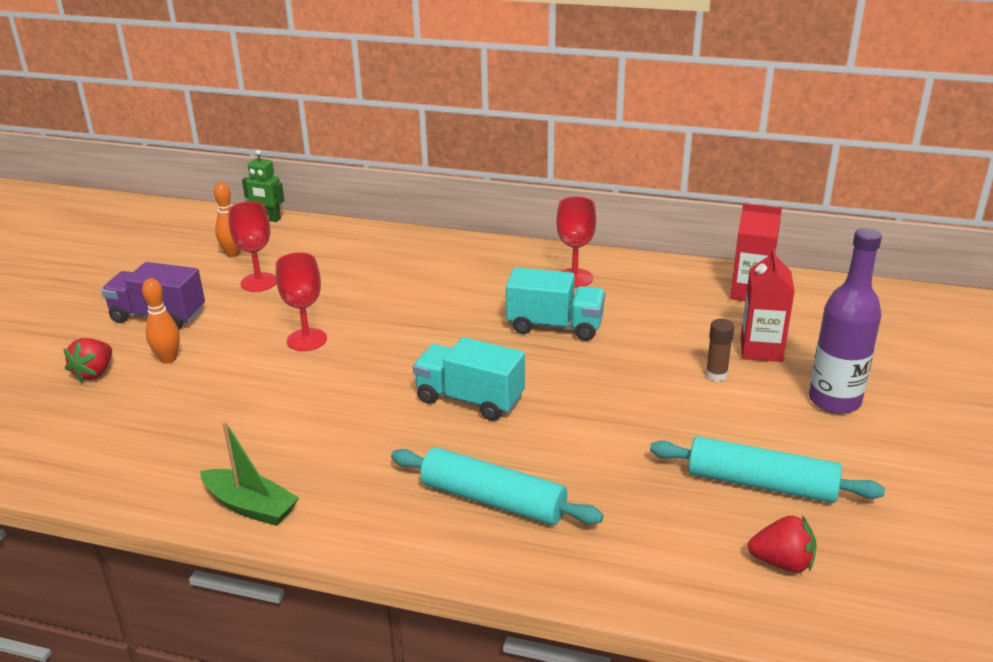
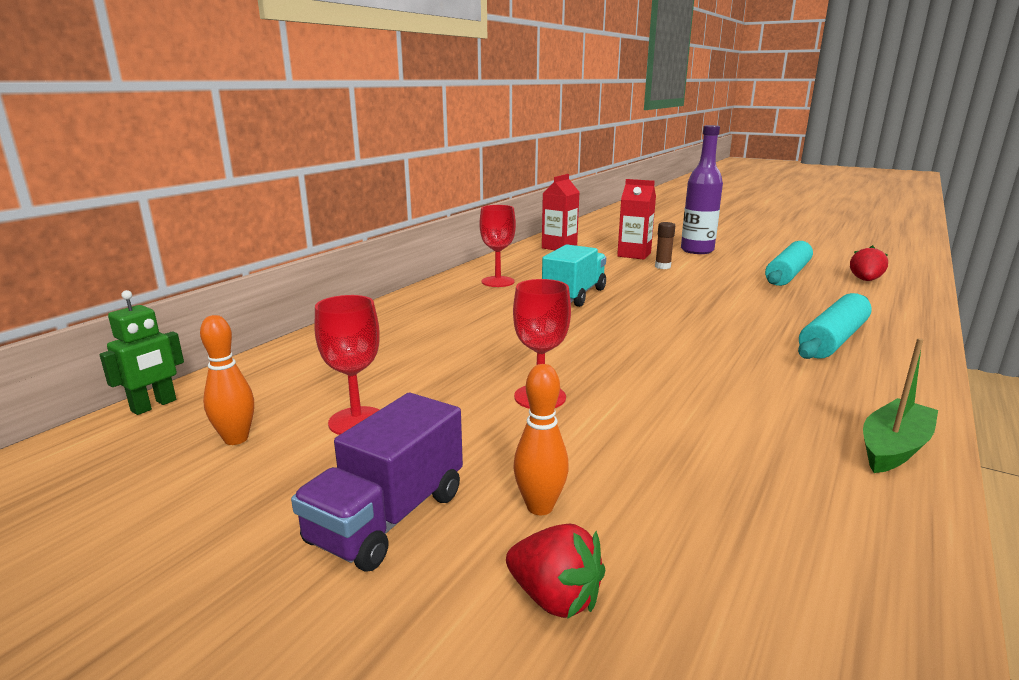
camera: 75 degrees left, 10 degrees down
(469, 399) = (684, 333): turquoise truck -> none

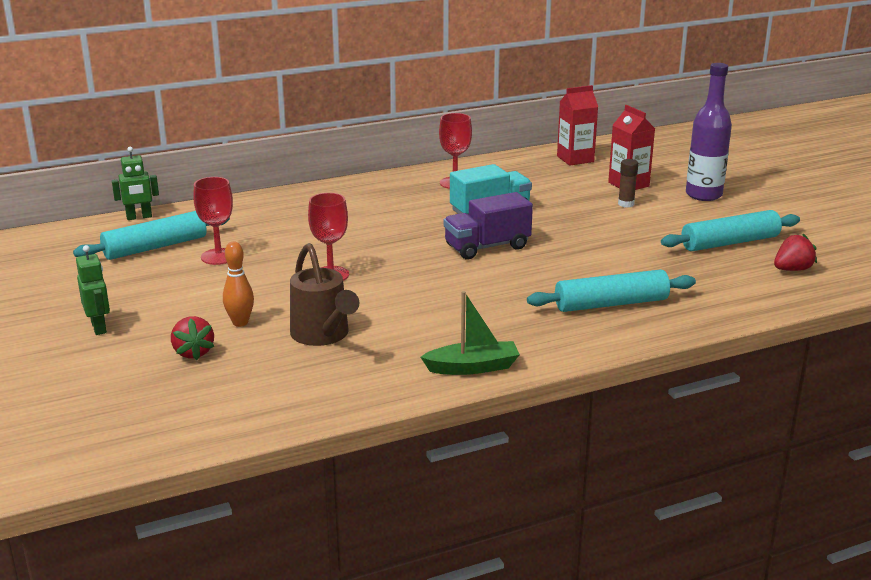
camera: 35 degrees right, 5 degrees up
(236, 439) = (155, 247): orange bowling pin -> turquoise rolling pin
(304, 631) = (99, 327): none -> green robot
(388, 518) = (174, 303): purple truck -> purple truck (487, 247)
(675, 478) = (323, 335): none -> brown watering can

